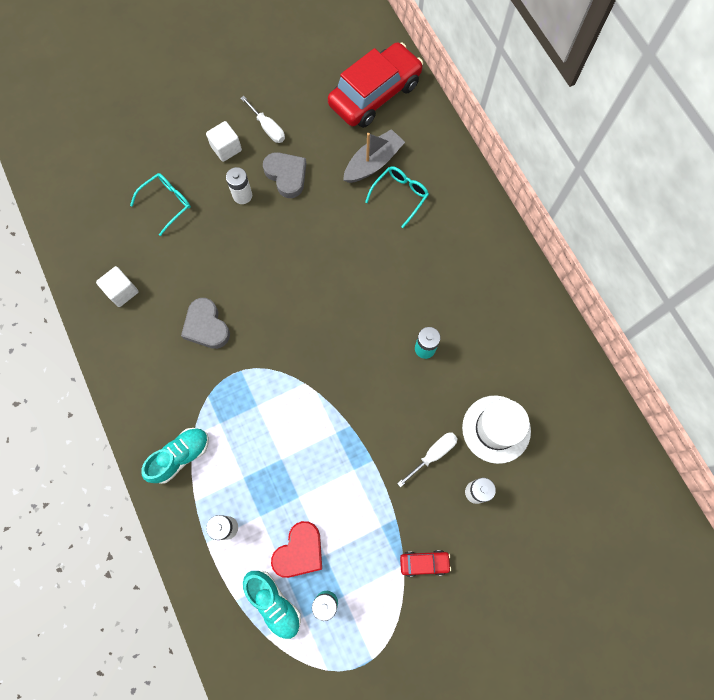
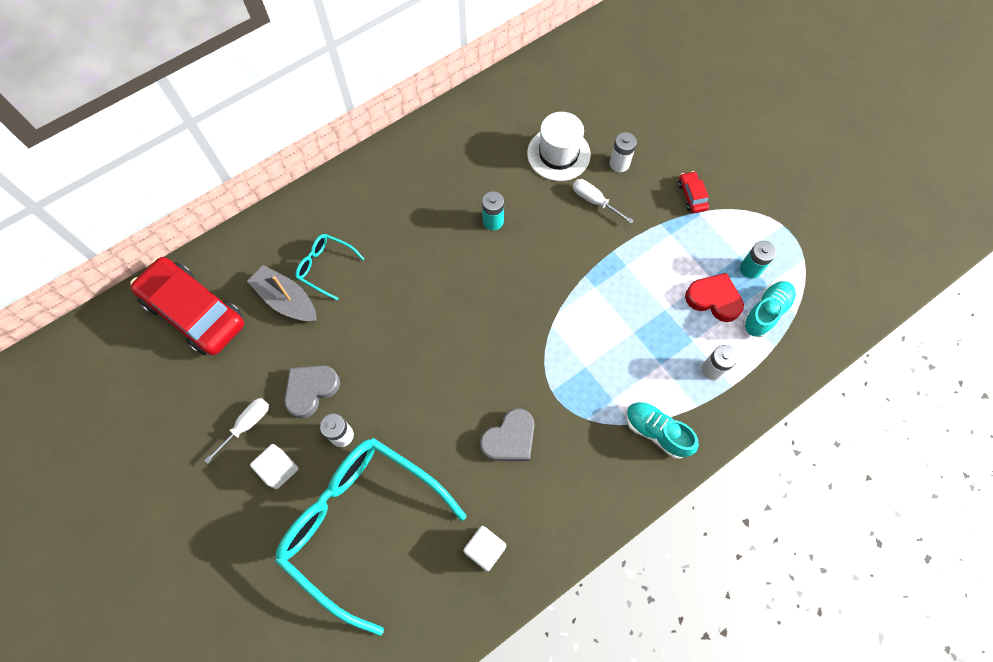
camera: 100 degrees left, 5 degrees down
(166, 204) = (362, 525): turquoise glasses -> turquoise glasses, size x2.32

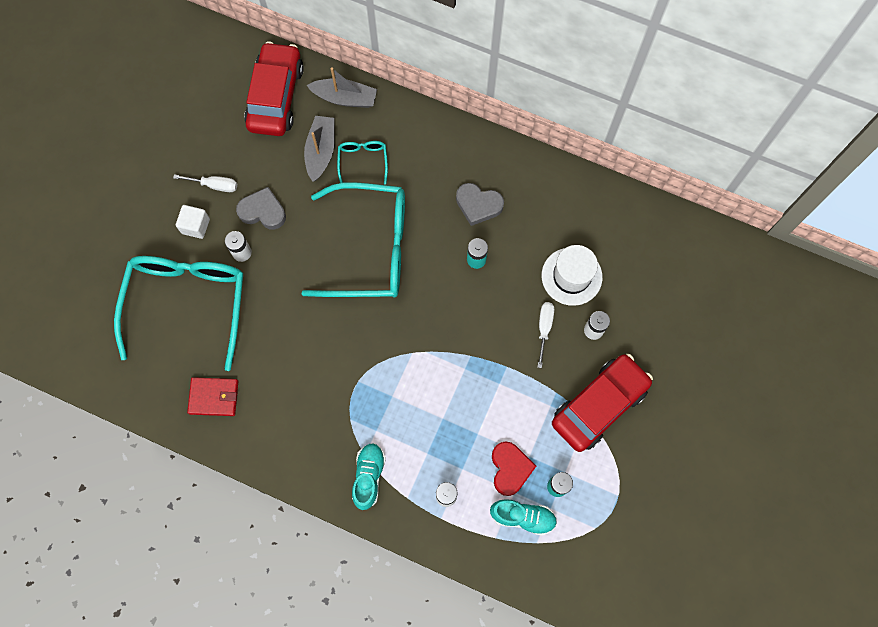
camera: 60 degrees right, 5 degrees up
(247, 249) = (345, 98): none -> grey boat
(420, 309) = (369, 248): none -> turquoise glasses
(485, 549) = (214, 397): white cube -> red wallet
(510, 439) = (303, 370): grey heart -> grey heart (478, 205)
(691, 196) = (599, 405): red car -> red car, size x2.45

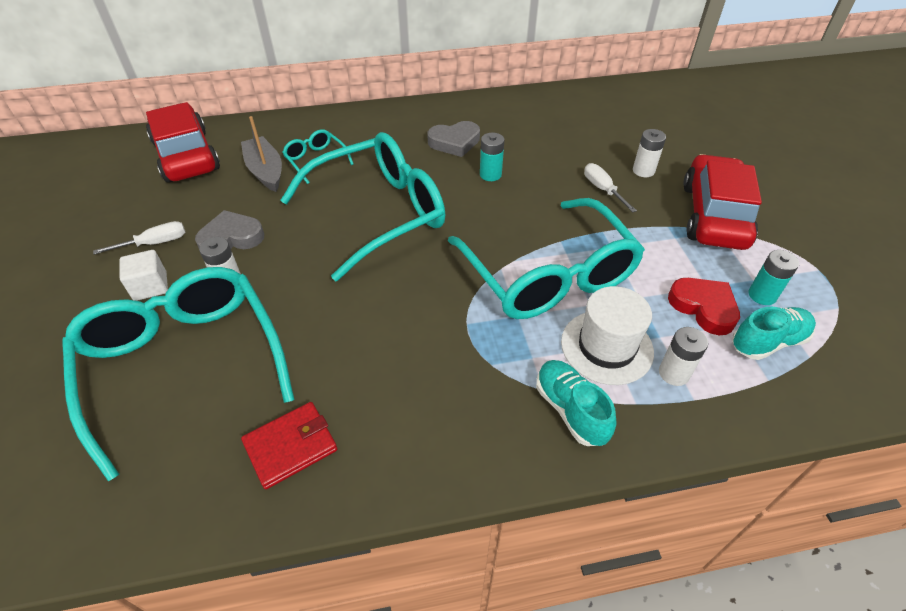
camera: 35 degrees left, 25 degrees down
(345, 98) = (262, 131): grey boat -> none
(437, 377) = (547, 274): none -> turquoise glasses
(571, 276) = (584, 148): white hat -> white hat (606, 347)

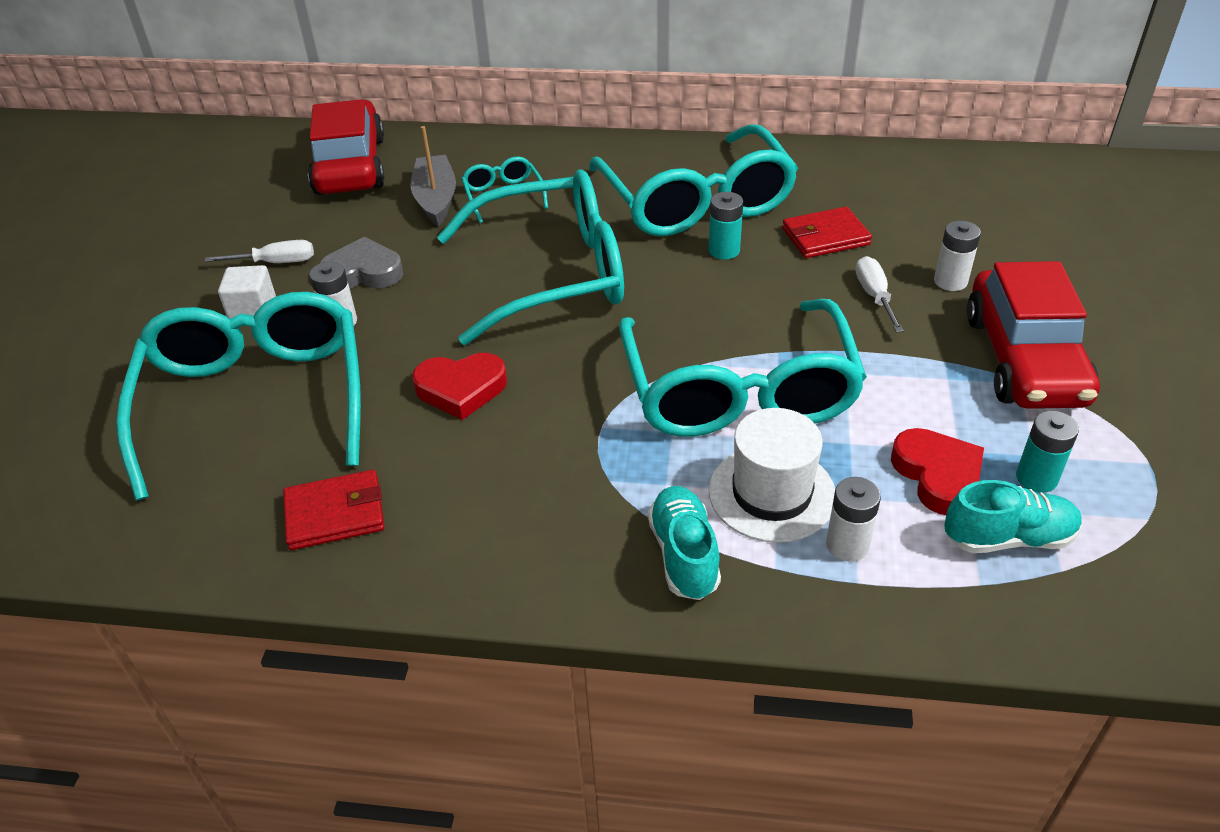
camera: 20 degrees right, 5 degrees down
(349, 317) = (461, 389): none -> red heart
(454, 142) = (695, 200): grey heart -> turquoise glasses
(552, 154) = (825, 237): none -> red wallet
(713, 215) = (1024, 359): red car -> red car turned 150 degrees clockwise

